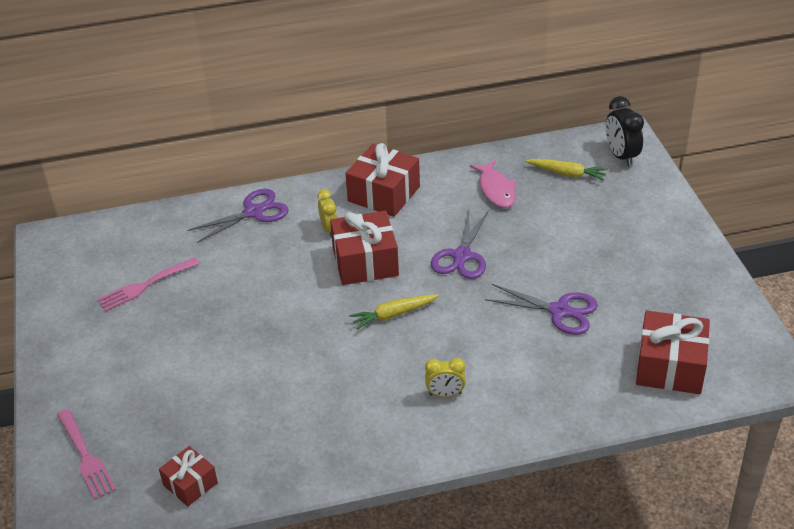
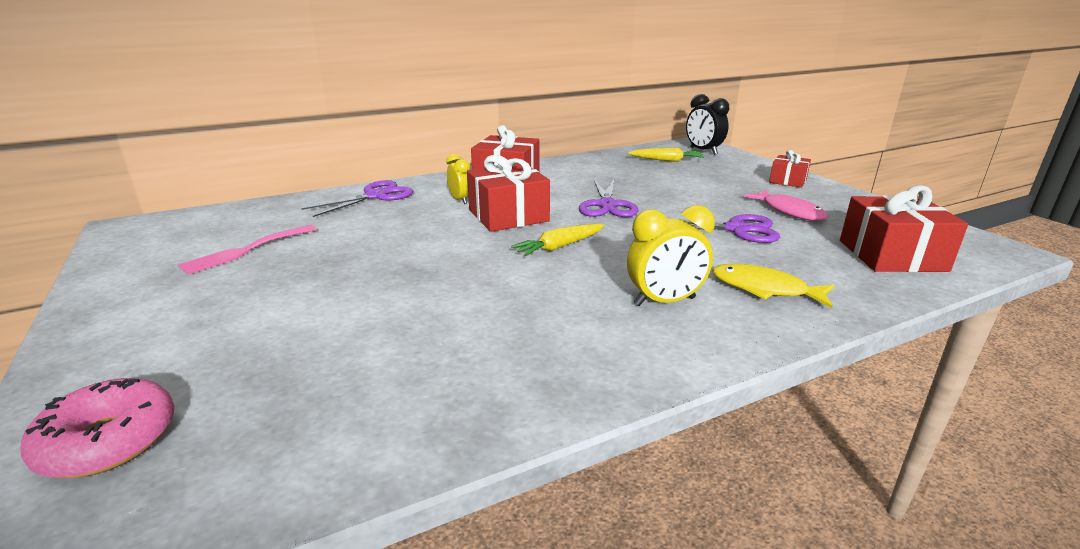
camera: 15 degrees left, 15 degrees down
(86, 457) = (108, 441): pink fork -> pink donut
(190, 484) = (310, 455): red gift -> red gift (787, 181)
(445, 394) = (664, 301): yellow clock -> yellow clock, size x1.54
(496, 190) = (611, 171): pink fish -> pink fish (789, 211)
(530, 392) = (764, 289): none -> yellow fish

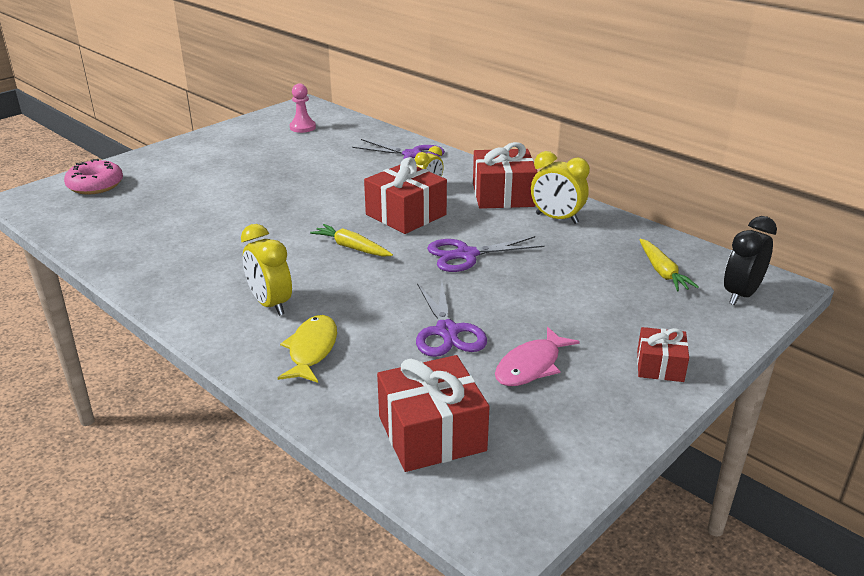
camera: 70 degrees right, 5 degrees up
(198, 235) = (302, 127): none -> pink pawn
(246, 251) = (287, 147): pink fork -> none
(566, 171) = (556, 218): none -> yellow clock

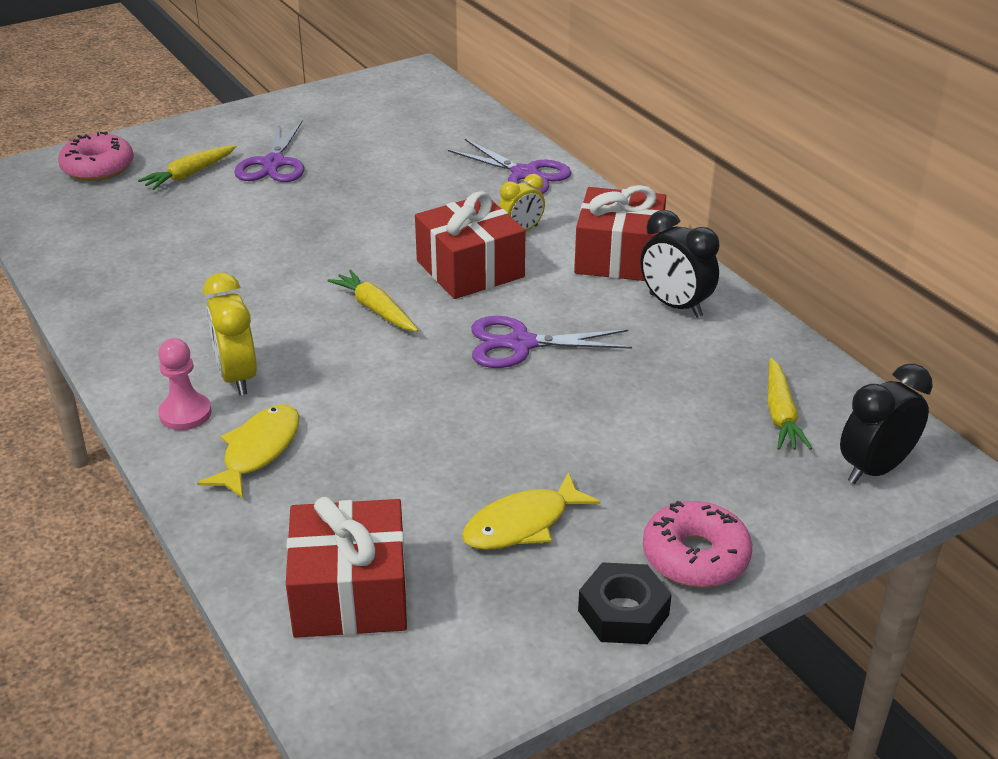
camera: 15 degrees right, 5 degrees up
(169, 182) = (189, 174): none -> yellow carrot
(302, 127) = (396, 109): pink pawn -> pink pawn (185, 414)
(447, 331) = (439, 454): purple scissors -> purple scissors (273, 163)
(531, 366) = (522, 524): pink fish -> yellow fish
(556, 218) = (675, 306): yellow clock -> black clock
(633, 410) = (623, 613): none -> black nut
(660, 366) = (695, 556): red gift -> pink donut

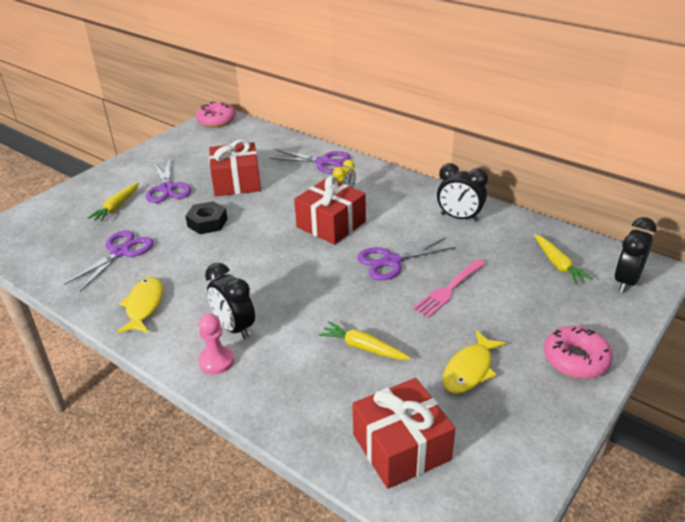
camera: 20 degrees left, 0 degrees up
(98, 168) = (51, 216): pink donut -> pink donut (216, 120)
(156, 238) = (120, 252): none -> purple scissors
(237, 377) = (234, 328): yellow clock -> black clock
(258, 451) = (280, 372): yellow fish -> yellow fish (144, 306)
(375, 309) = (292, 262): yellow carrot -> yellow carrot (363, 347)
(577, 406) = (449, 290): none -> pink fork
(618, 257) = (409, 197): red gift -> red gift (236, 182)
(623, 613) = (563, 406): black nut -> black nut (207, 223)

